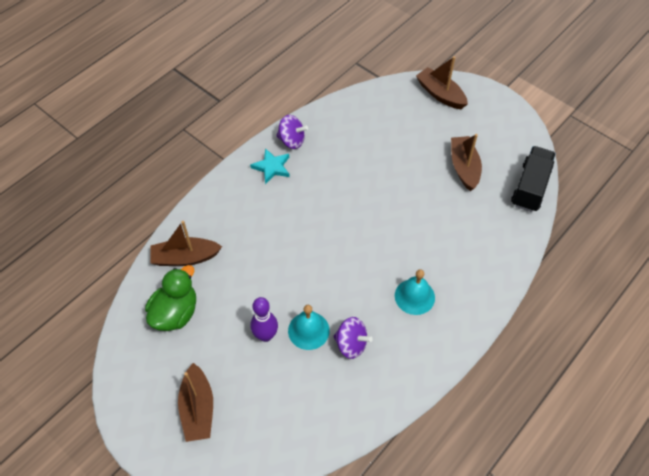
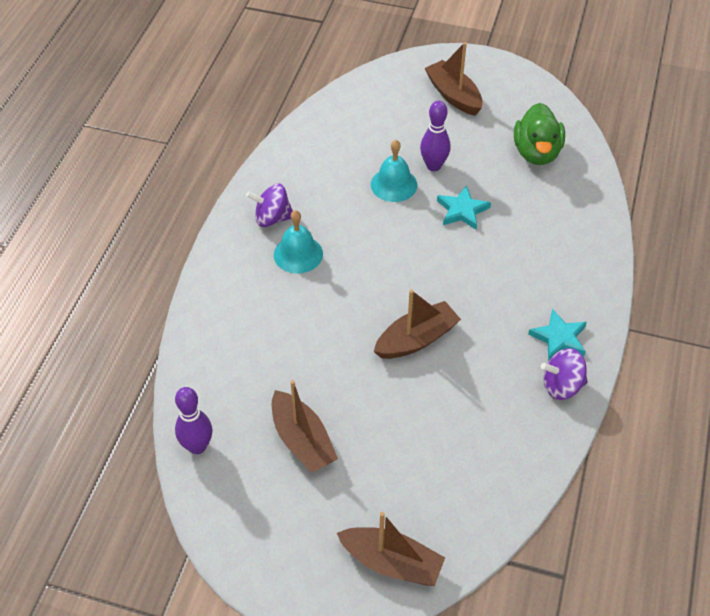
camera: 155 degrees right, 5 degrees down
(185, 258) = (572, 202): brown boat -> brown boat (416, 339)
(270, 284) = (462, 210): none -> turquoise star
(351, 344) = (343, 188): purple spinning top -> purple spinning top (272, 218)
(530, 187) = (197, 446): black truck -> purple bowling pin

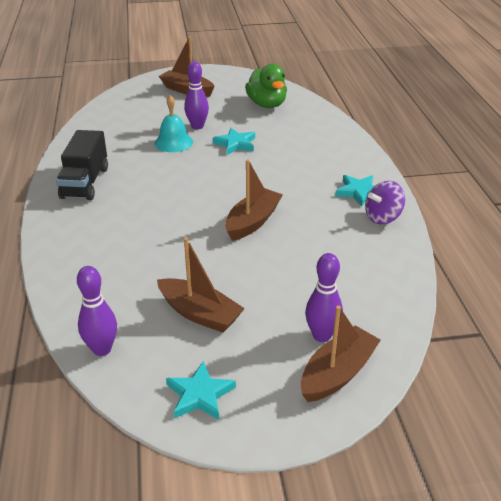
camera: 25 degrees left, 15 degrees down
(257, 532) = (200, 395): none -> turquoise star
(272, 218) = (85, 183): purple spinning top -> black truck
(298, 254) = (120, 198): turquoise bell -> none
(391, 563) = (338, 373): brown boat -> brown boat turned 45 degrees counterclockwise
(402, 514) = (322, 336): none -> purple bowling pin

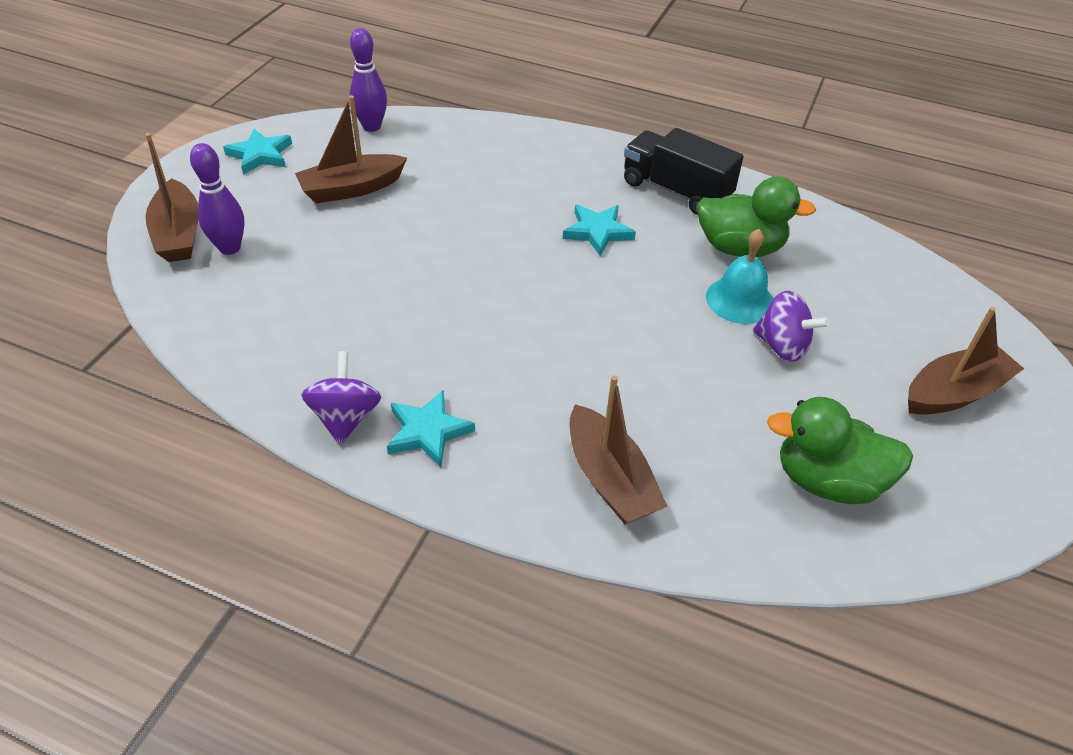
camera: 120 degrees right, 10 degrees up
(128, 151) = (739, 248): none -> green duck
(197, 126) = (782, 346): purple bowling pin -> purple spinning top
(235, 144) = (688, 364): turquoise star -> turquoise star (598, 232)
(253, 222) = (462, 288): brown boat -> brown boat (610, 479)

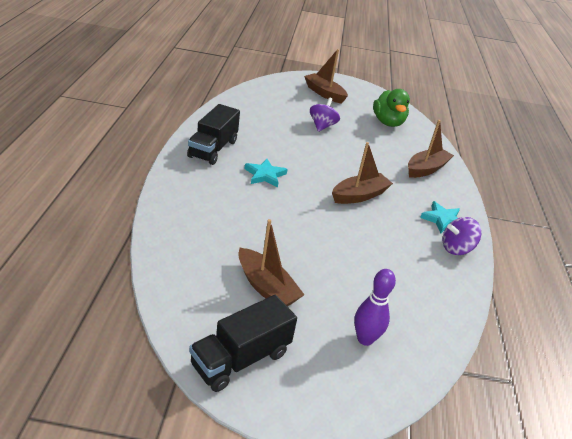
camera: 110 degrees left, 10 degrees down
(178, 234) = (367, 378): brown boat -> brown boat (359, 195)
(260, 155) = (241, 359): turquoise star -> black truck
(372, 126) = (174, 293): purple bowling pin -> none
(739, 248) = (257, 132): green duck -> none
(740, 300) = (297, 134): turquoise bell -> none

